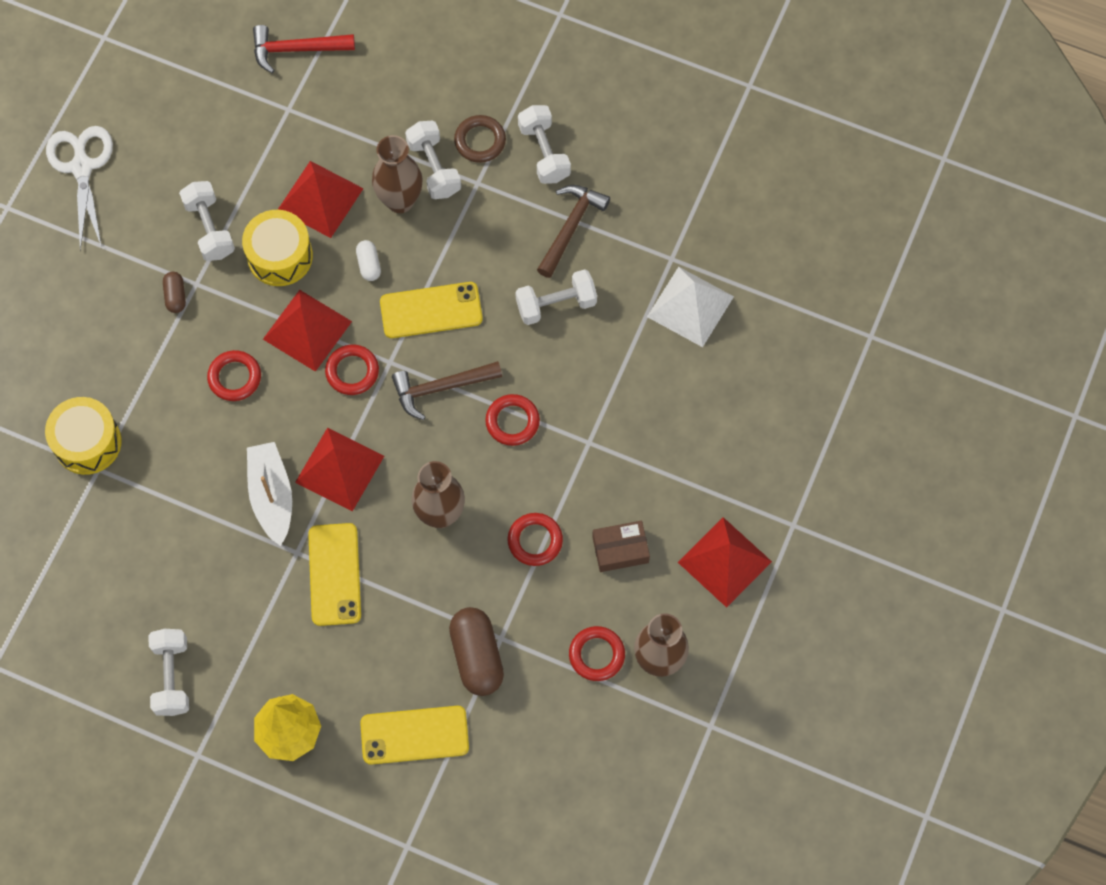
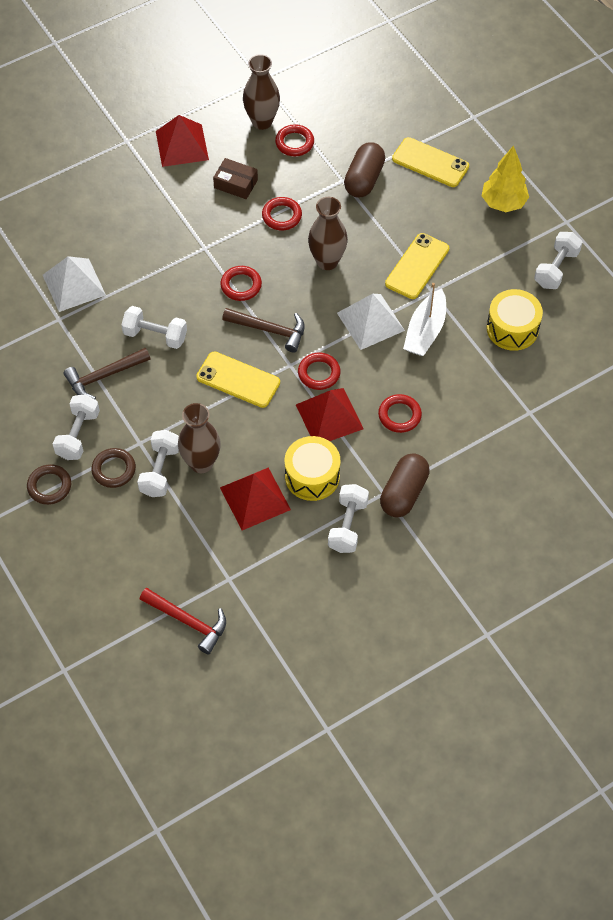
camera: 145 degrees left, 10 degrees down
(82, 167) = (411, 630): white scissors -> none
(87, 442) = (526, 433): yellow drum -> yellow drum (512, 328)
(175, 296) = (404, 493): brown capsule -> brown capsule, size x1.96
(340, 469) = (370, 321): red pyramid -> white pyramid
(369, 264) = (256, 433): white capsule -> none
(527, 87) = (49, 486): none -> brown ring

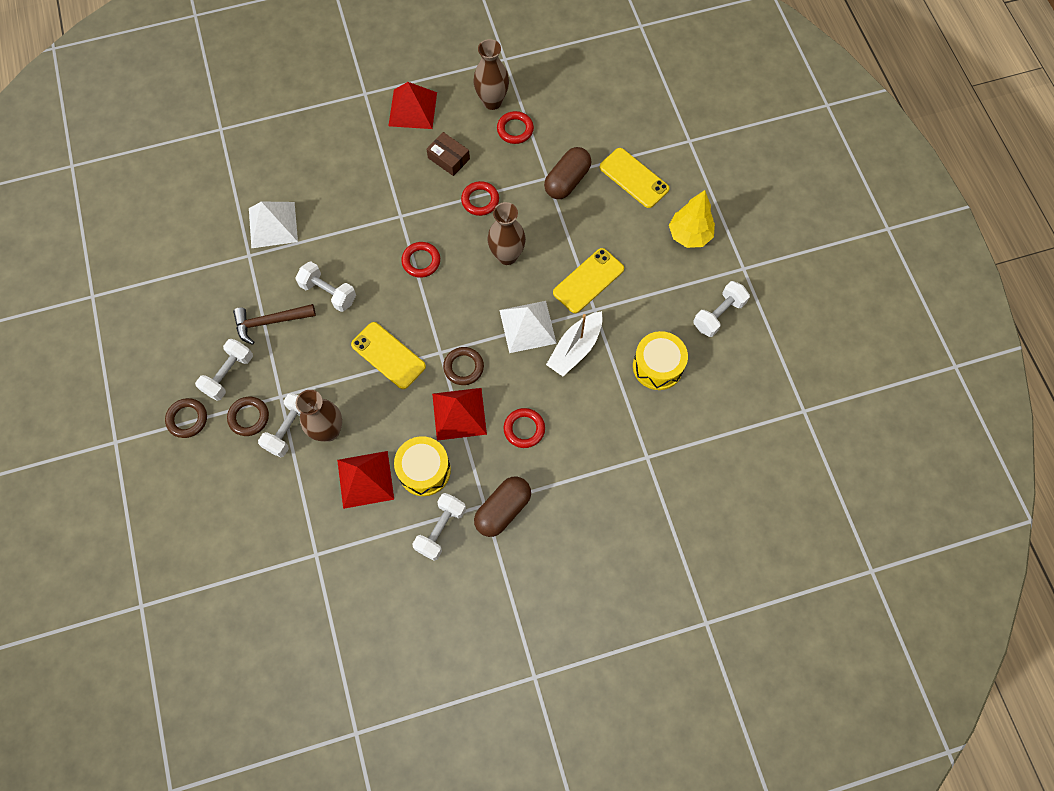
camera: 15 degrees right, 10 degrees up
(188, 621) = (265, 588): red hammer -> none
(269, 330) = (432, 312): brown hammer -> none
(319, 373) = (463, 367): red ring -> brown ring

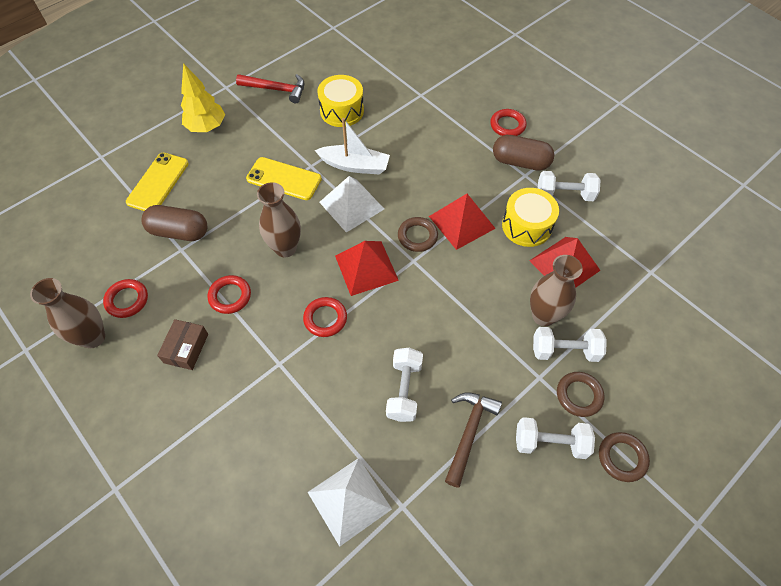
camera: 115 degrees left, 10 degrees down
(270, 322) = (469, 433): brown hammer -> brown hammer turned 120 degrees counterclockwise
(388, 355) = (441, 301): yellow phone -> none
(412, 109) = (125, 418): red pyramid -> red pyramid (366, 268)
(524, 429) = (446, 173): red ring -> red ring (507, 125)
(718, 314) = (276, 89): white dumbbell -> red hammer

